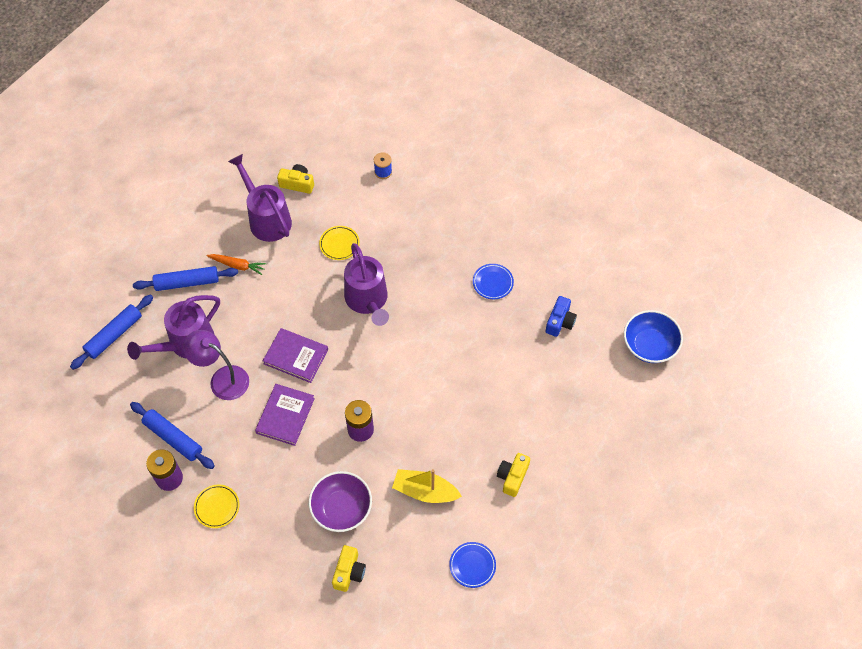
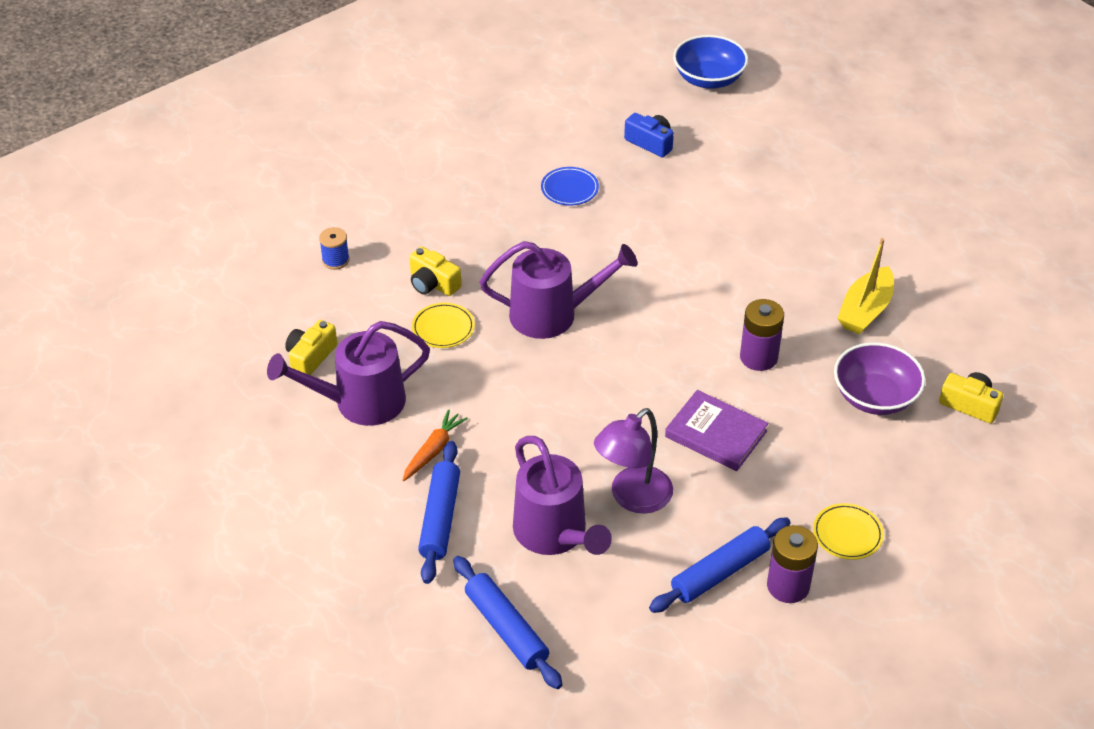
camera: 75 degrees left, 15 degrees down
(296, 356) = (620, 407): purple book -> none
(472, 565) = (976, 286): blue plate -> none
(512, 477) = (861, 228): yellow camera -> yellow camera (433, 283)

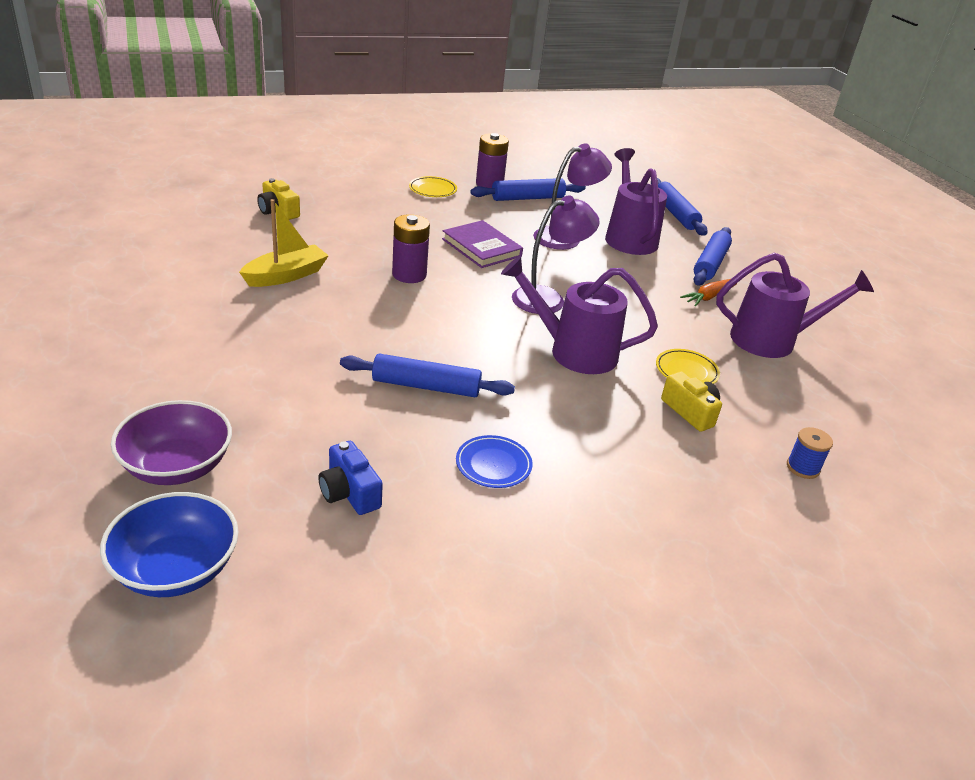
camera: 165 degrees left, 10 degrees down
(310, 357) = (822, 385): yellow camera -> none
(606, 377) = (548, 298): none -> purple lamp
(655, 235) = (426, 386): none -> blue rolling pin
(875, 397) = (342, 232): purple bowl -> purple bowl (177, 466)

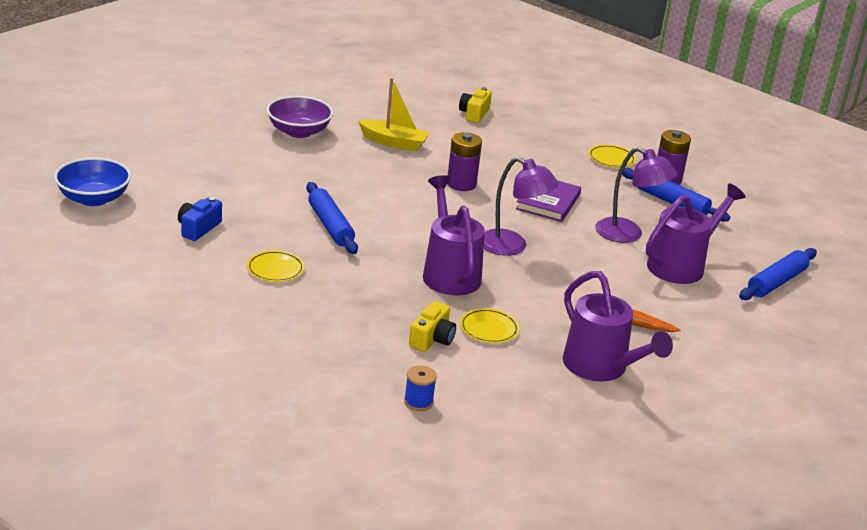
camera: 60 degrees right, 5 degrees down
(177, 466) = (167, 173): purple bowl -> purple bowl (299, 132)
(493, 465) = (275, 269): blue plate -> yellow plate
(710, 264) = (699, 316): blue rolling pin -> none

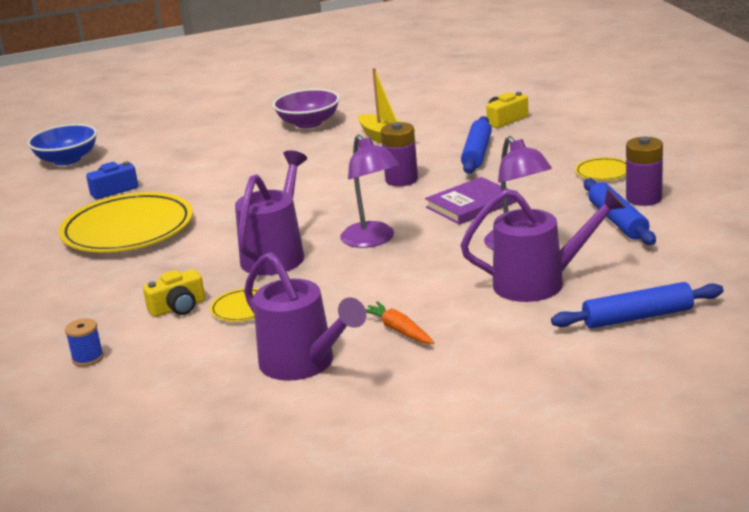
camera: 40 degrees right, 5 degrees down
(275, 269) = (128, 230): yellow plate -> yellow plate, size x2.32
(330, 226) = (225, 201): blue rolling pin -> blue rolling pin (477, 153)
(601, 368) = (304, 364): purple watering can -> purple watering can turned 45 degrees counterclockwise

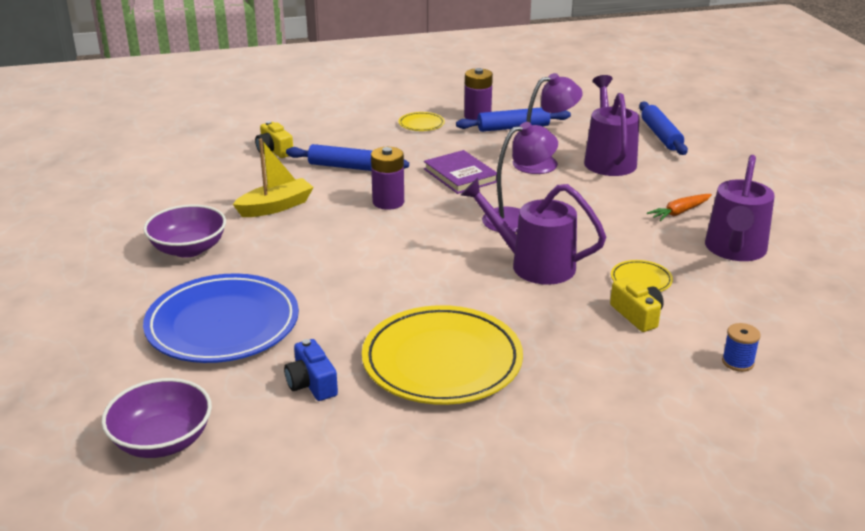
camera: 90 degrees left, 5 degrees up
(67, 160) = (162, 441): blue bowl -> purple bowl
(195, 152) = (223, 325): none -> blue plate
(304, 364) = (735, 250): purple watering can -> purple watering can turned 150 degrees clockwise

